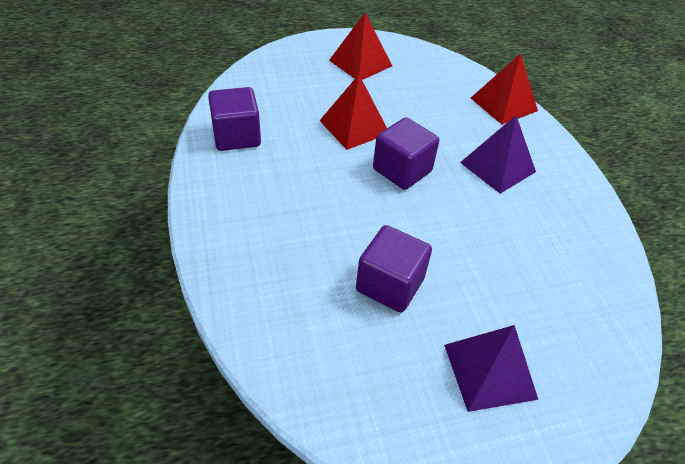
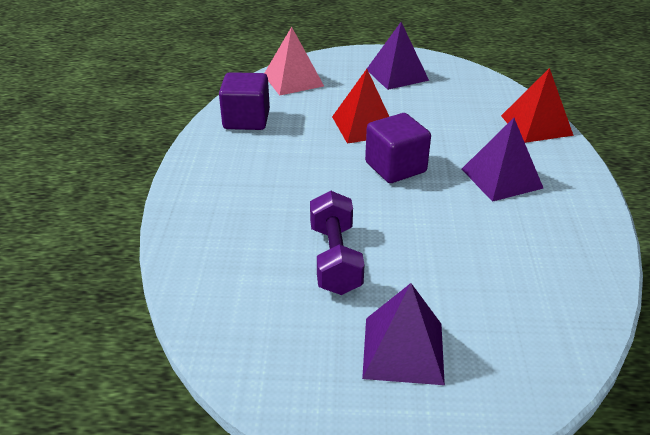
camera: 20 degrees right, 10 degrees down
(263, 82) = (293, 80): none -> pink pyramid
(360, 63) = (397, 75): red pyramid -> purple pyramid
(390, 285) = (335, 259): purple cube -> purple dumbbell

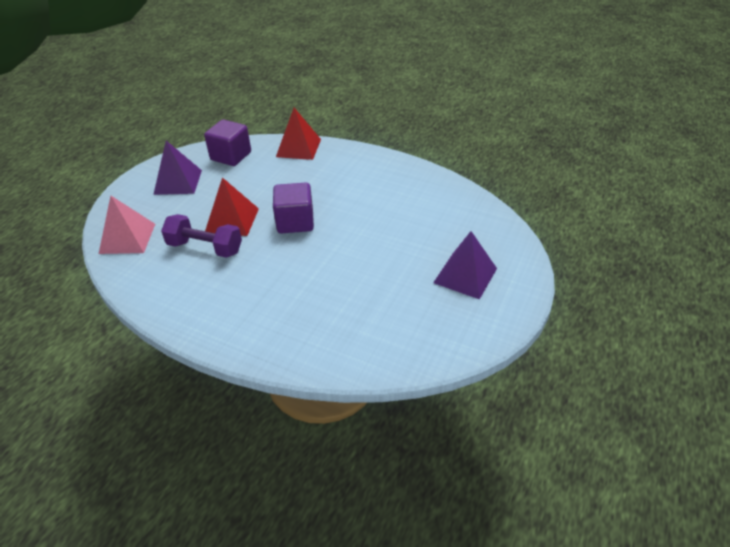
camera: 65 degrees left, 5 degrees up
(246, 120) = (163, 282): purple cube -> purple cube (231, 156)
(335, 259) = (372, 280): purple dumbbell -> purple dumbbell (205, 248)
(501, 178) = (341, 182): purple pyramid -> none

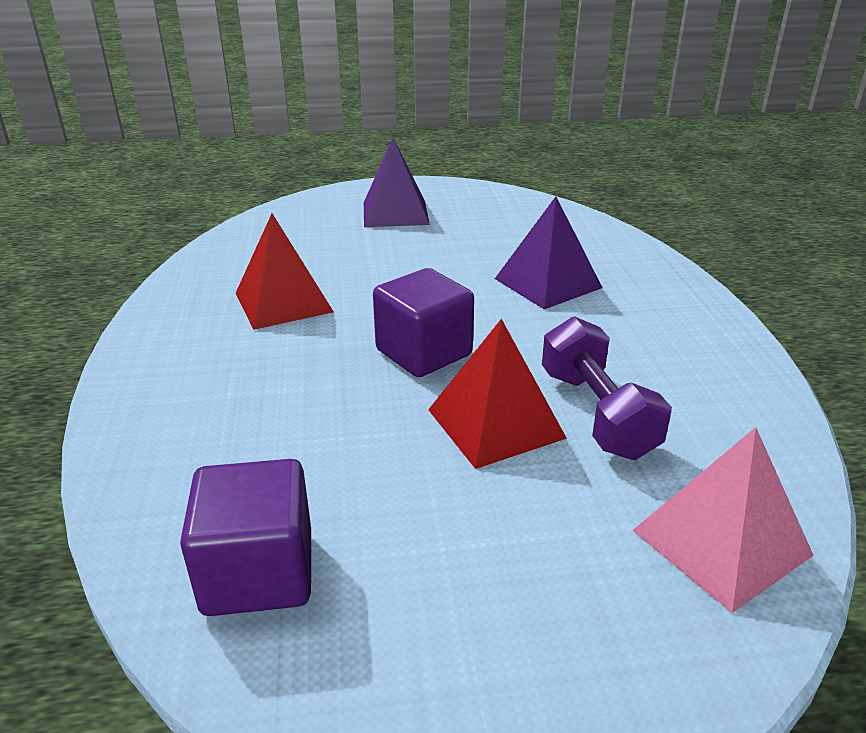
camera: 125 degrees left, 10 degrees down
(178, 182) = (460, 608): purple pyramid -> purple pyramid (548, 283)
(298, 148) = (149, 464): red pyramid -> red pyramid (283, 302)

